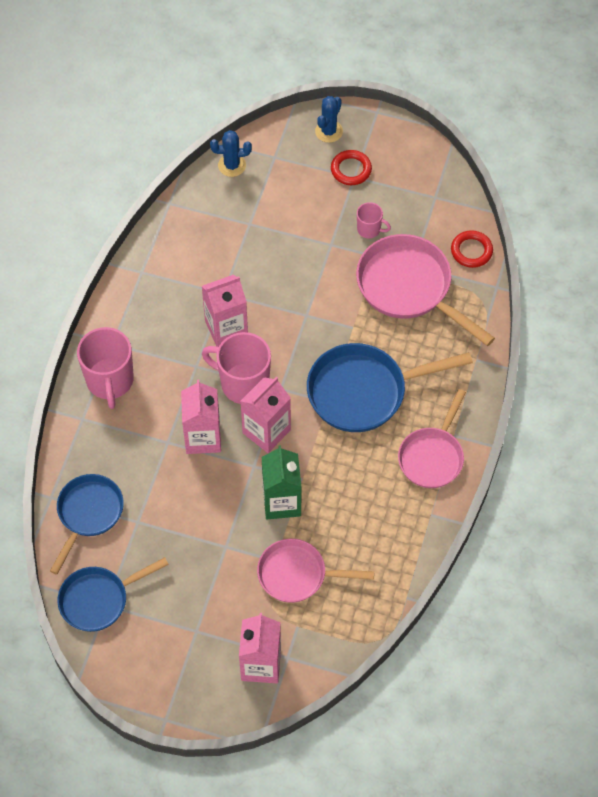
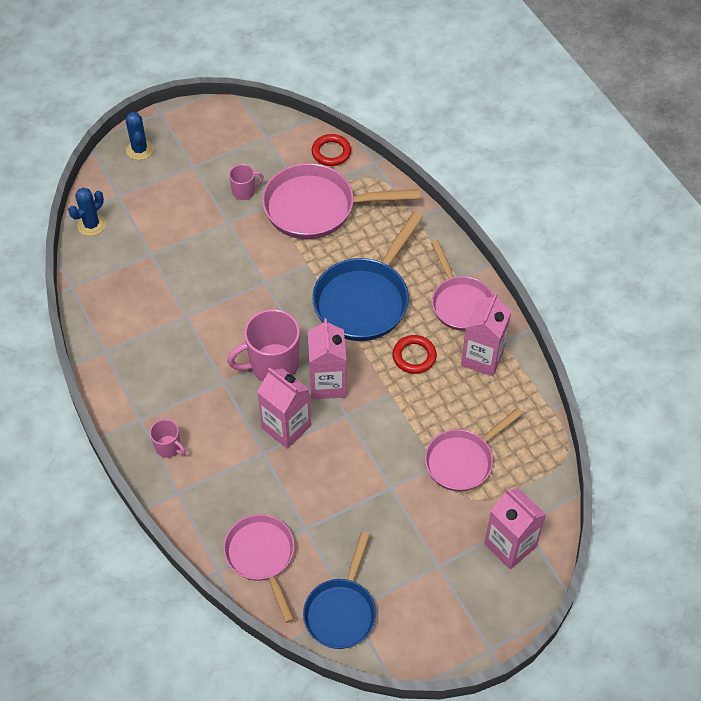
camera: 45 degrees left, 5 degrees down
(88, 514) = (262, 557): blue pan -> pink pan
(110, 381) = (169, 447): pink mug -> pink mug, size x0.51
(226, 328) = (216, 338): pink carton -> pink carton (482, 357)
(282, 502) = (394, 421): green carton -> none
(351, 170) = (185, 163): red ring -> red ring (414, 356)

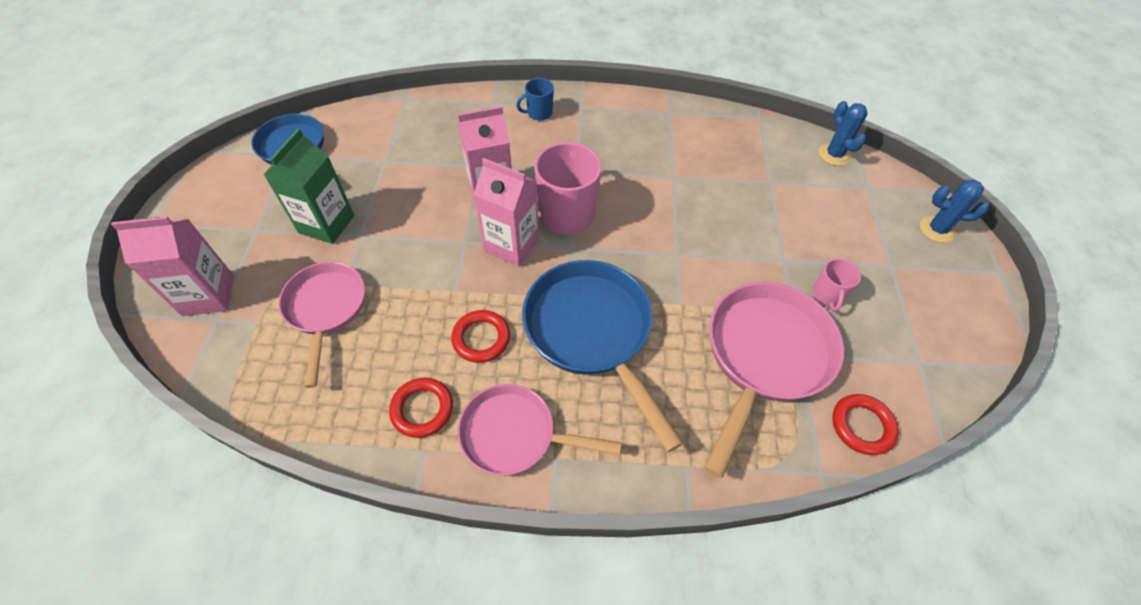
camera: 120 degrees right, 0 degrees up
(169, 447) = (539, 113): pink mug -> blue mug
(262, 557) = (389, 125): pink pan -> none
(397, 519) = (326, 224): none -> green carton
(482, 357) = (422, 409): pink carton -> red ring

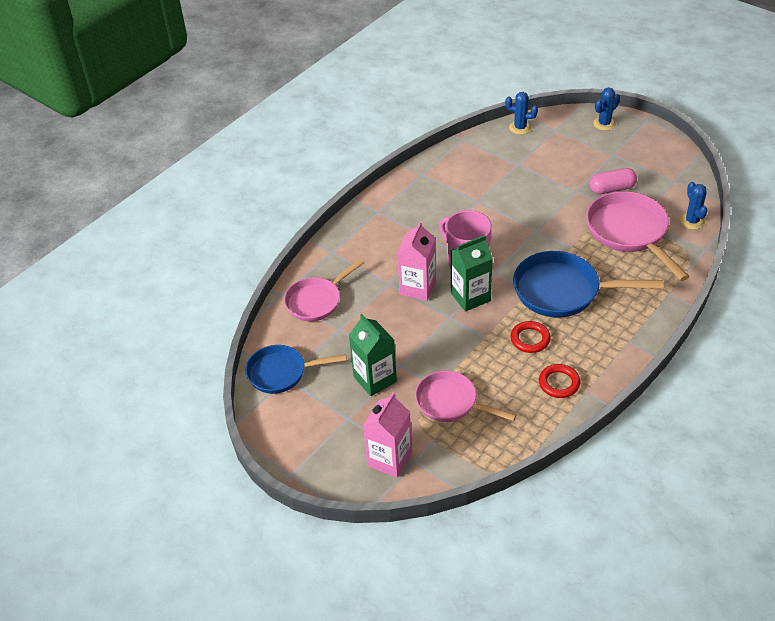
camera: 50 degrees left, 10 degrees down
(511, 245) = (470, 297): pink carton -> green carton
(515, 435) = (603, 351): pink pan -> pink pan (317, 301)
(539, 113) = (364, 234): blue mug -> none
(827, 296) = (612, 189): pink mug -> pink capsule
(862, 426) = (692, 221): red ring -> blue cactus

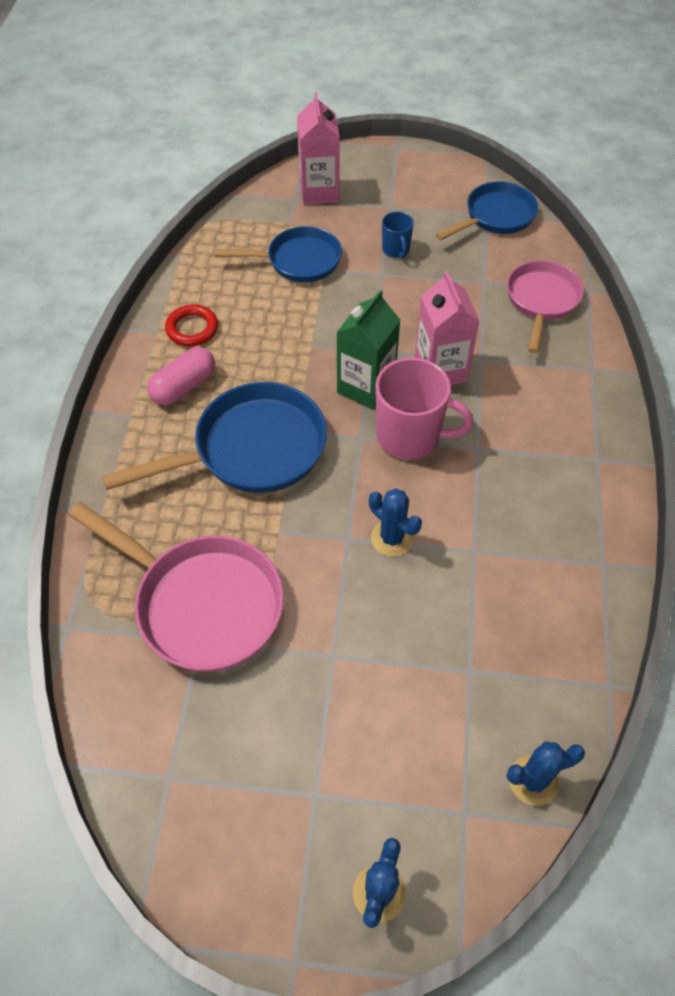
camera: 145 degrees right, 10 degrees up
(375, 379) = (396, 250): green carton -> blue mug
(451, 402) = (298, 261): pink pan -> blue pan
(530, 339) = (256, 365): red ring -> none
(612, 189) = (274, 693): pink capsule -> pink capsule (184, 386)
(692, 221) = (105, 682): blue cactus -> blue cactus (392, 538)

